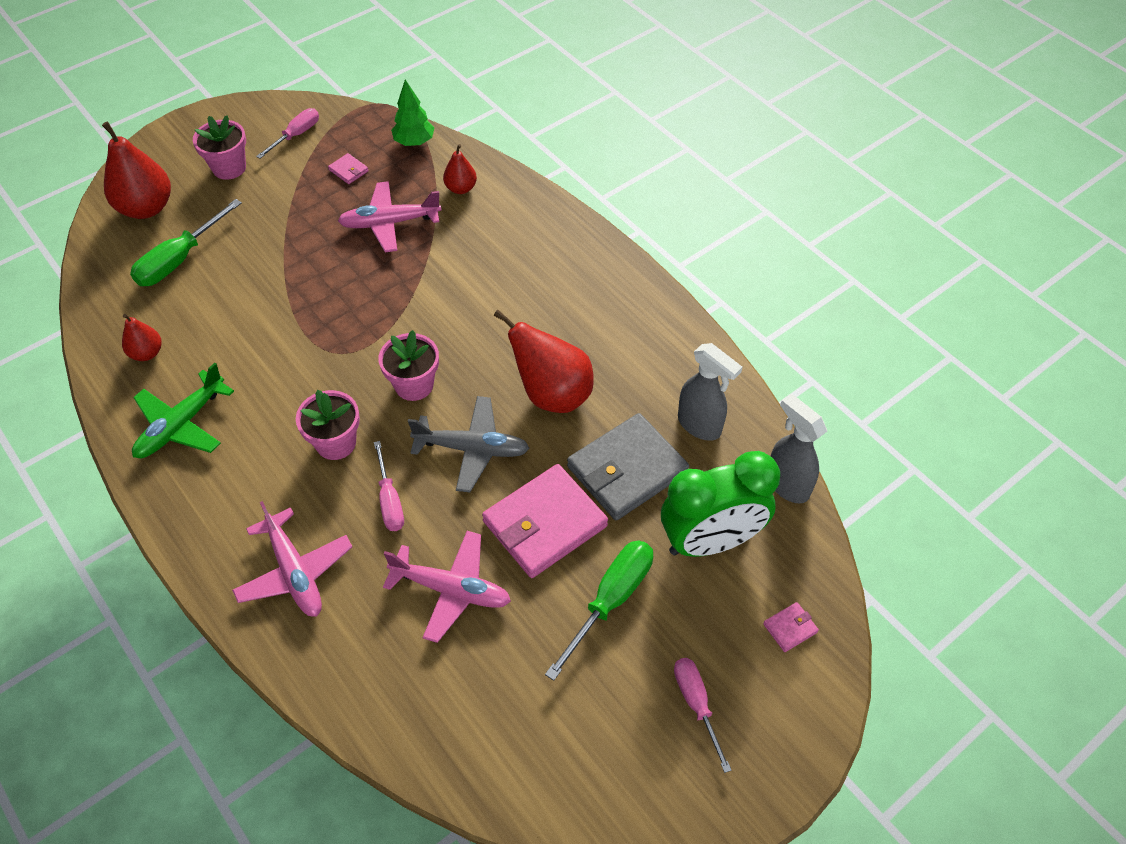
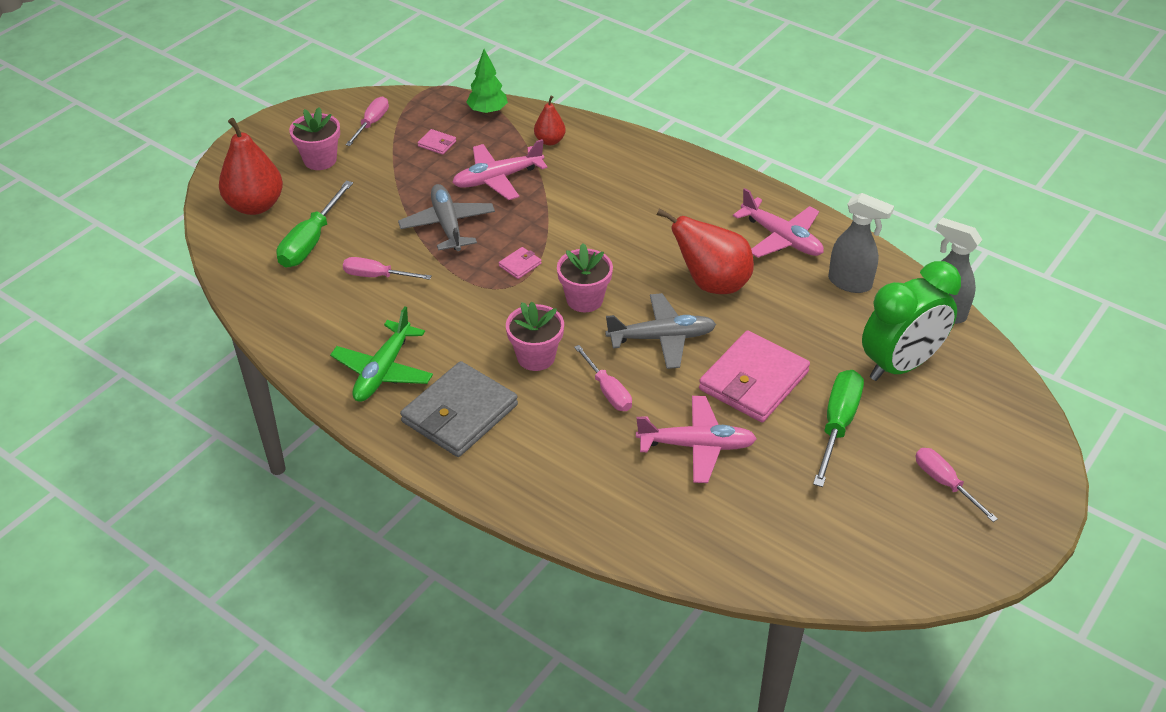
camera: 15 degrees left, 10 degrees down
(147, 353) = (319, 321): red pear -> none
(224, 313) = (377, 276): none -> pink screwdriver
(295, 572) = (549, 462): pink plane -> pink plane (782, 238)
(317, 267) = (447, 225): none -> grey plane
(627, 470) = (804, 327): grey wallet -> grey wallet (459, 413)
(790, 628) = (995, 413): pink wallet -> pink wallet (520, 265)

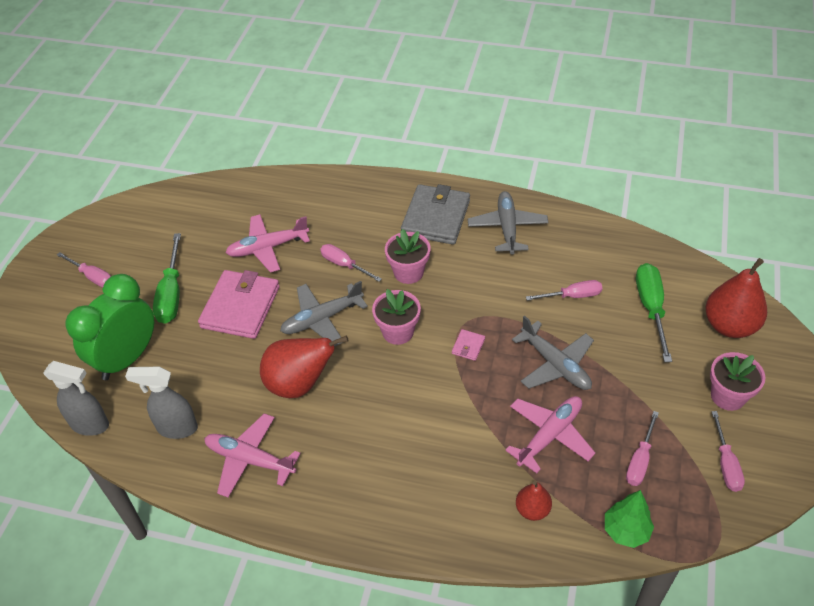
camera: 160 degrees right, 5 degrees up
(383, 371) = (507, 227): green plane -> grey plane
(437, 144) = (640, 460): pink wallet -> pink screwdriver

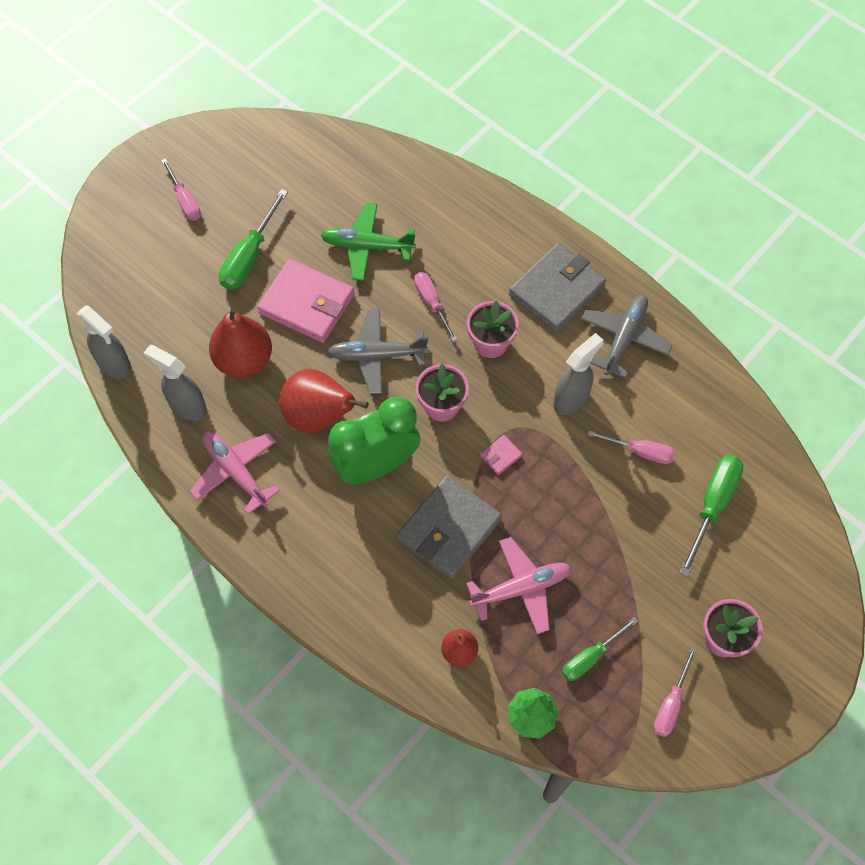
camera: 25 degrees right, 15 degrees up
(127, 358) = (177, 310): green clock -> green clock (376, 465)
(240, 307) = (306, 304): pink wallet -> pink wallet turned 75 degrees clockwise
(267, 248) = (367, 246): pink plane -> green plane
(462, 418) = (449, 529): none -> grey wallet
(496, 284) = (571, 399): none -> grey spray bottle
(555, 365) = (574, 519): grey plane -> none
(640, 460) = (590, 657): pink screwdriver -> green screwdriver
(729, 326) = (781, 566): red pear -> red pear (244, 360)

